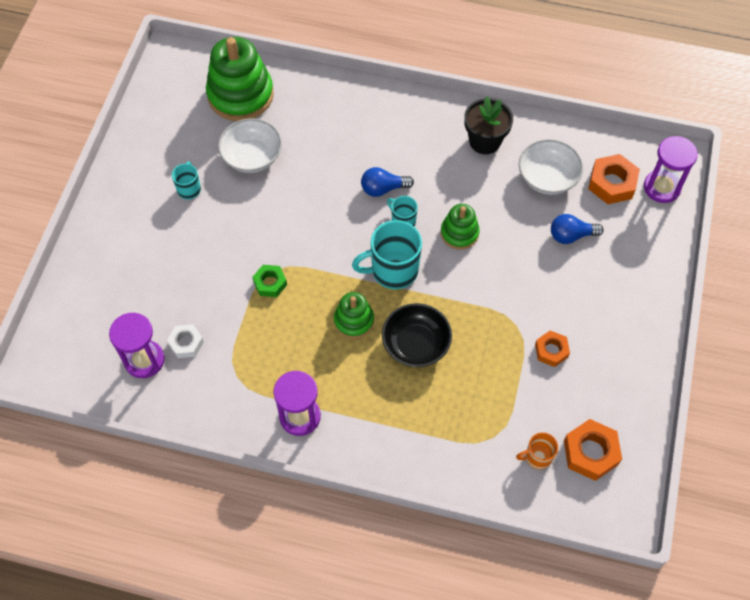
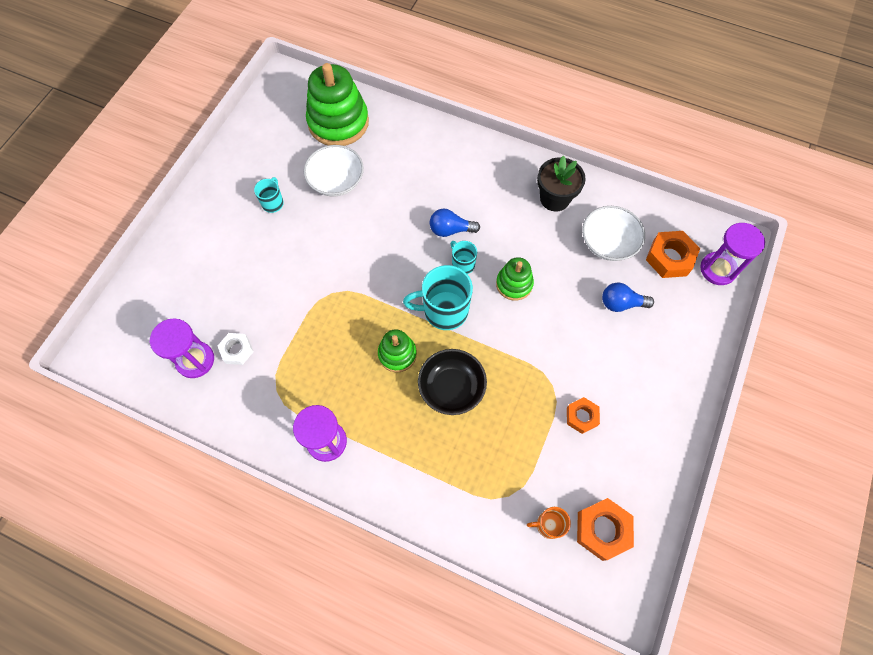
camera: 10 degrees right, 5 degrees up
(270, 283) = (327, 304): green nut -> none

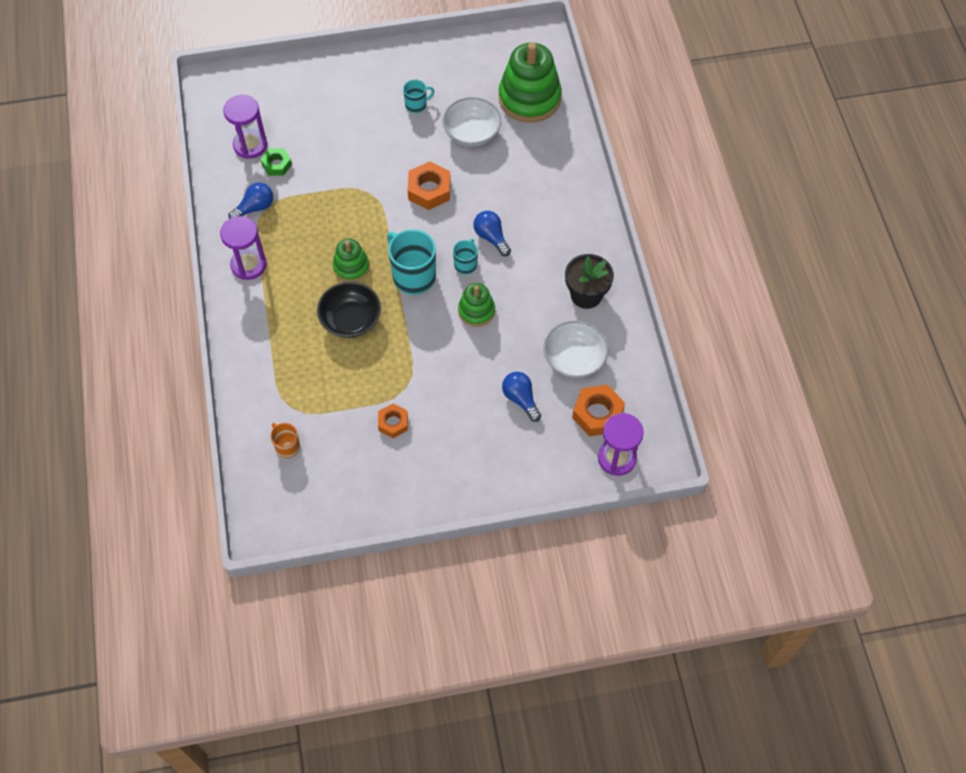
camera: 55 degrees right, 5 degrees down
(237, 350) = (277, 165): white nut -> green nut
(268, 398) = (255, 208): none -> blue light bulb
(602, 529) = (309, 486): orange nut -> orange nut (429, 190)

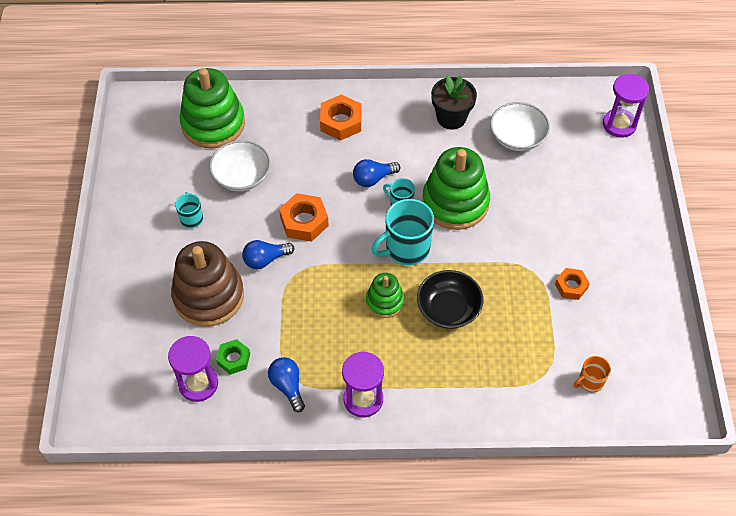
camera: 80 degrees left, 5 degrees down
(337, 134) = (208, 296): none -> brown stacking toy
(476, 311) = (455, 202): green stacking toy -> green stacking toy, size x1.85
(520, 399) = (555, 182): blue light bulb -> blue light bulb (265, 260)
(597, 414) = (575, 130): orange nut -> orange nut (341, 122)

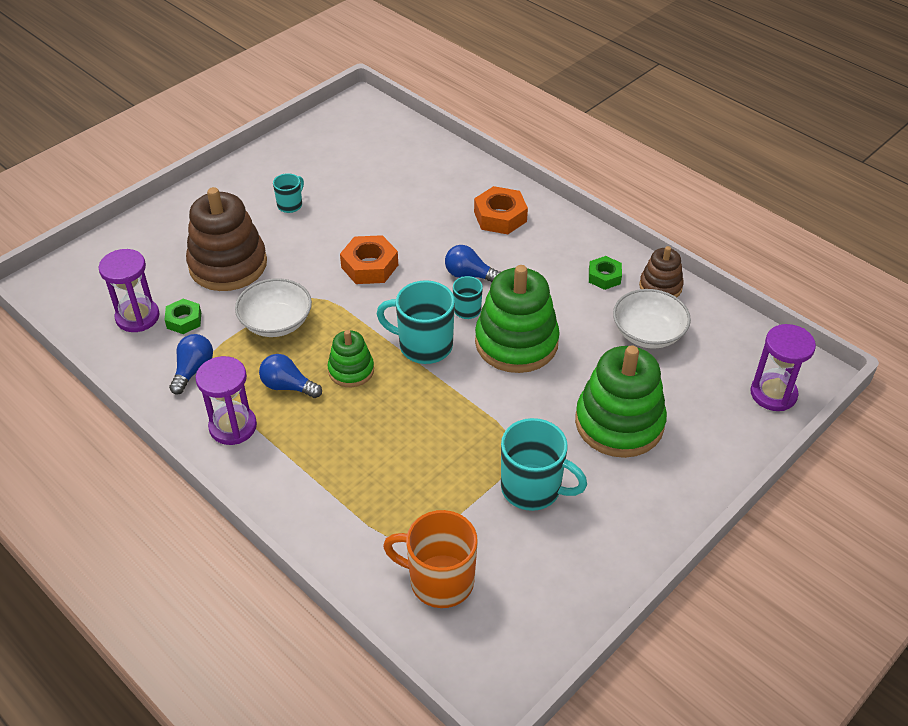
camera: 45 degrees right, 10 degrees down
(213, 124) = (396, 153): green stacking toy -> green stacking toy (619, 423)
(242, 176) = (367, 202): white bowl -> white bowl (276, 322)
(265, 260) = (303, 271): blue light bulb -> blue light bulb (288, 386)
(448, 309) = (395, 418): black bowl -> none
(451, 118) = (604, 277): black flower pot -> green nut
(489, 100) = (660, 286): none -> brown stacking toy
(571, 286) = (532, 488): orange nut -> turquoise mug
(590, 382) = (440, 581): orange mug -> orange mug, size x1.87

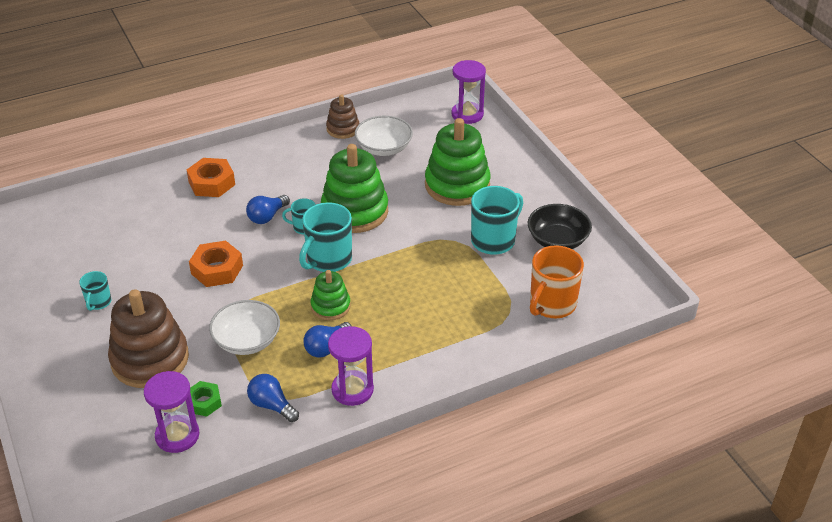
camera: 70 degrees left, 5 degrees down
(290, 205) = (98, 302): turquoise mug -> turquoise mug turned 135 degrees counterclockwise
(568, 558) = (557, 240): none -> black bowl
(604, 277) = (315, 151): green nut -> none

